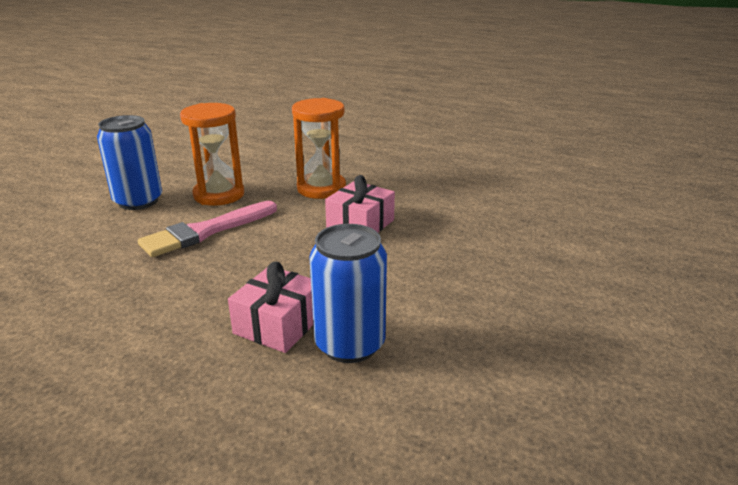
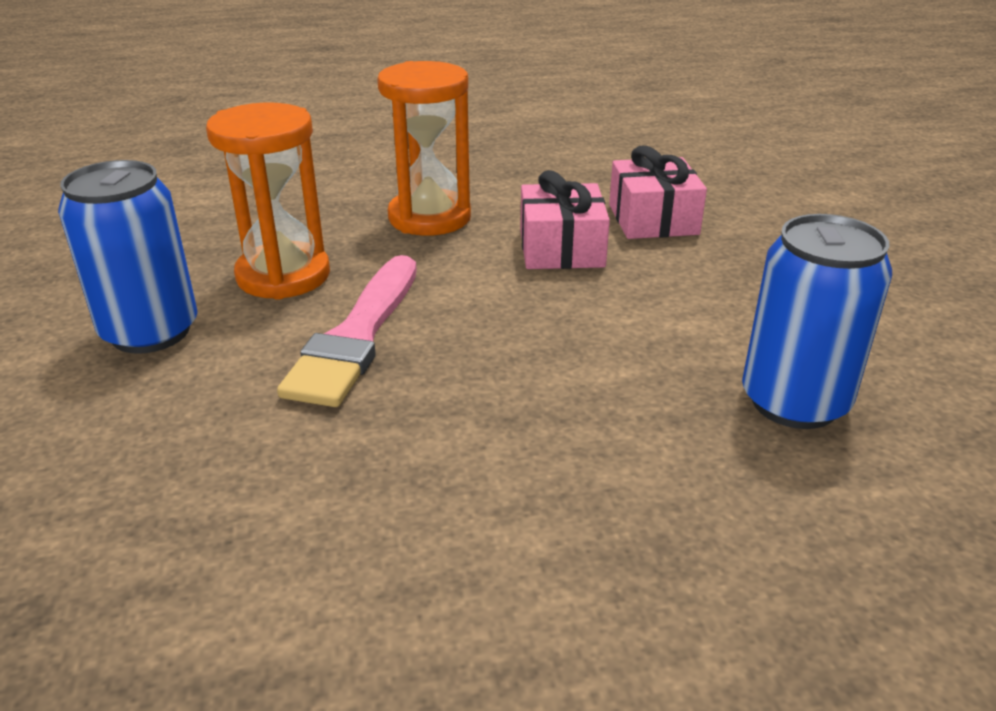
camera: 35 degrees left, 5 degrees up
(278, 324) = (676, 418): pink gift -> pink gift (653, 219)

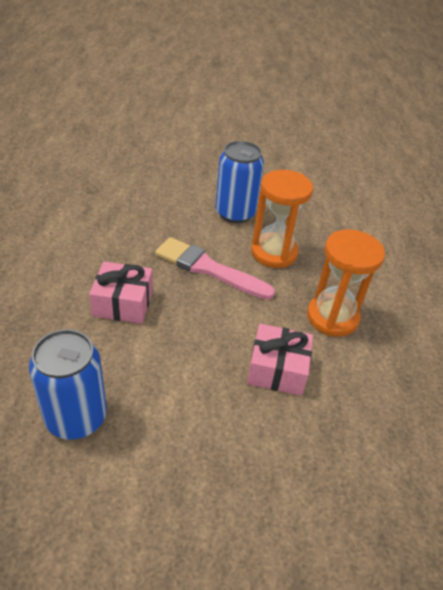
camera: 100 degrees right, 10 degrees up
(653, 219) = (311, 438): pink gift -> pink gift (123, 303)

